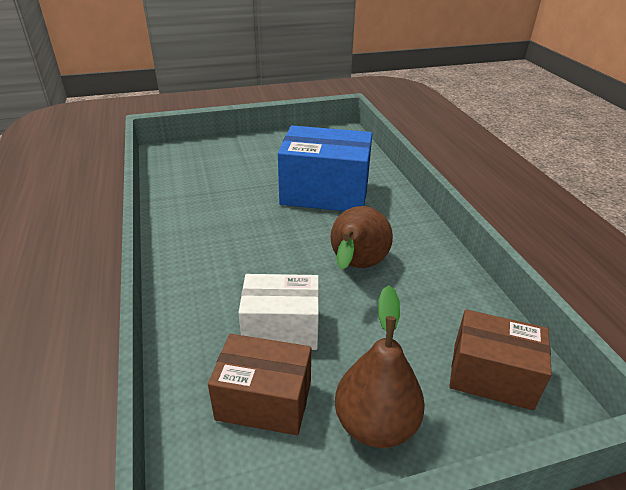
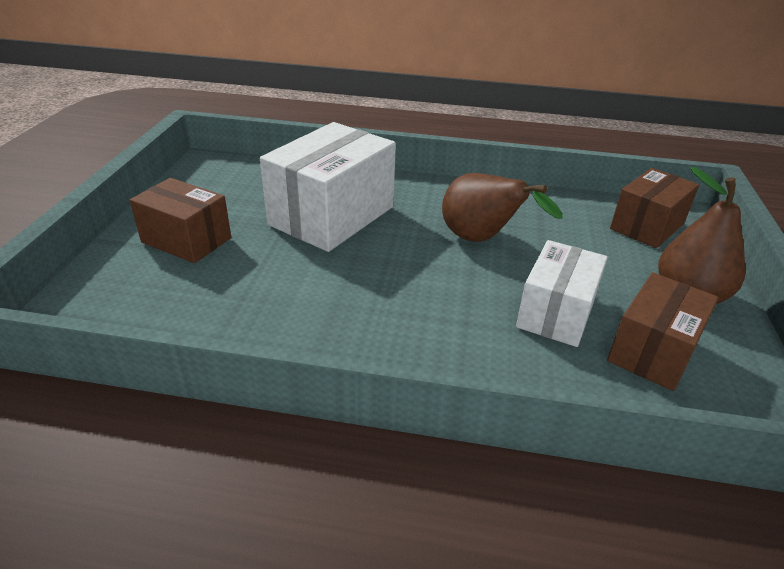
camera: 65 degrees left, 0 degrees up
(253, 157) = (186, 240): none -> brown box
(325, 193) = (332, 216): blue box -> white box

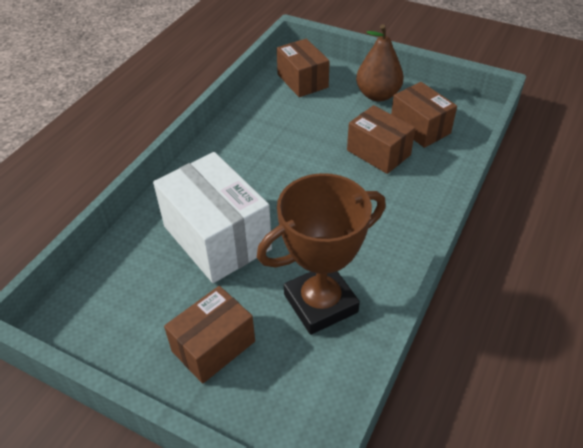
camera: 70 degrees left, 10 degrees up
(255, 300) = (320, 303): none -> brown trophy
(481, 240) = (288, 161): brown pear -> none
(556, 313) = (378, 152): white box -> brown box

